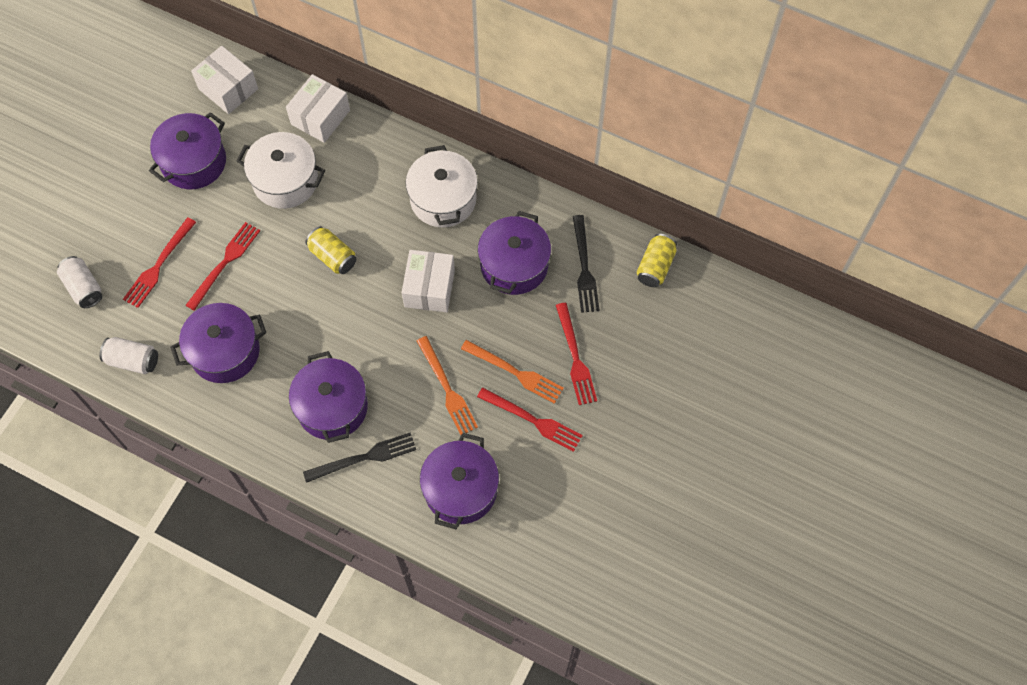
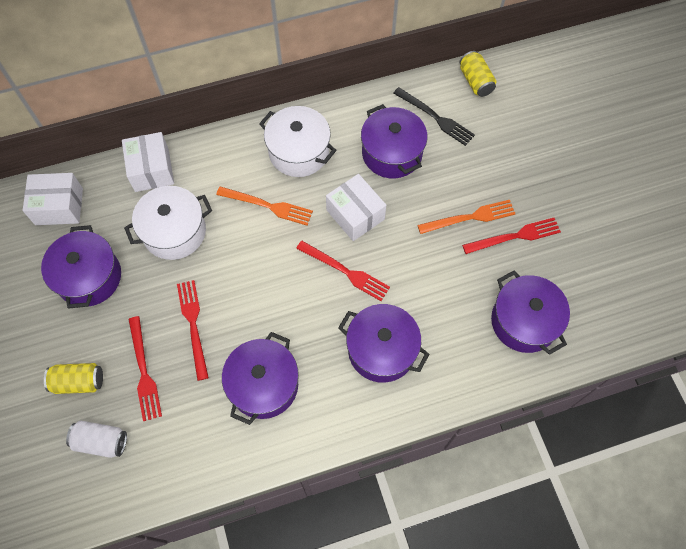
camera: 45 degrees left, 0 degrees up
(133, 361) = (201, 457): white can -> none
(332, 257) = (266, 252): yellow can -> yellow can (78, 382)
(364, 457) = (441, 362): black fork -> none
(447, 389) = (441, 267): orange fork -> orange fork (268, 206)
(575, 357) = (494, 175): red fork -> red fork (345, 271)

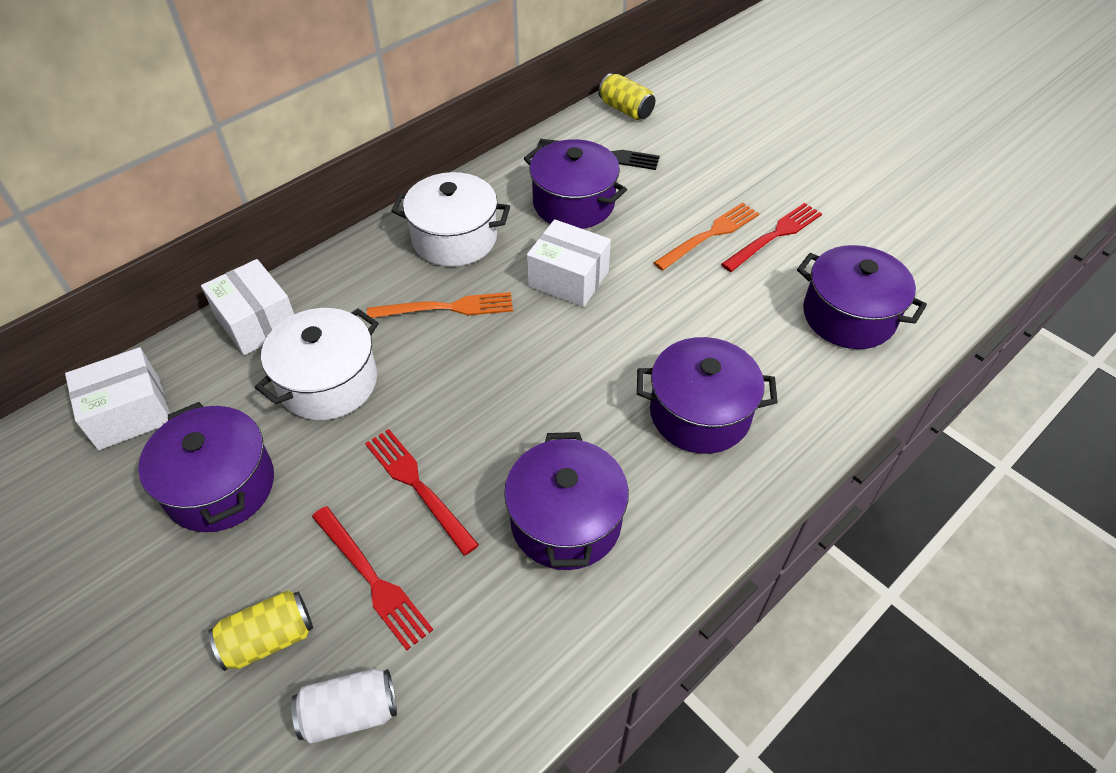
camera: 25 degrees left, 15 degrees down
(345, 271) = (595, 343): red fork -> none

